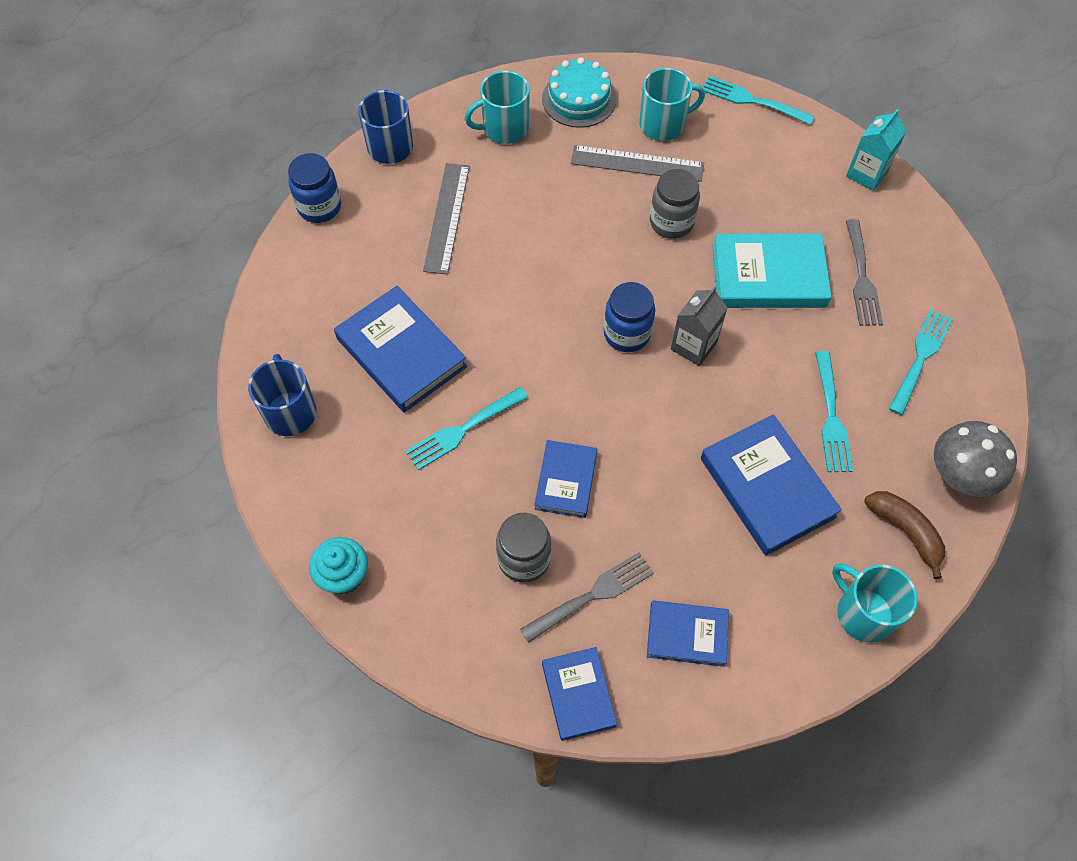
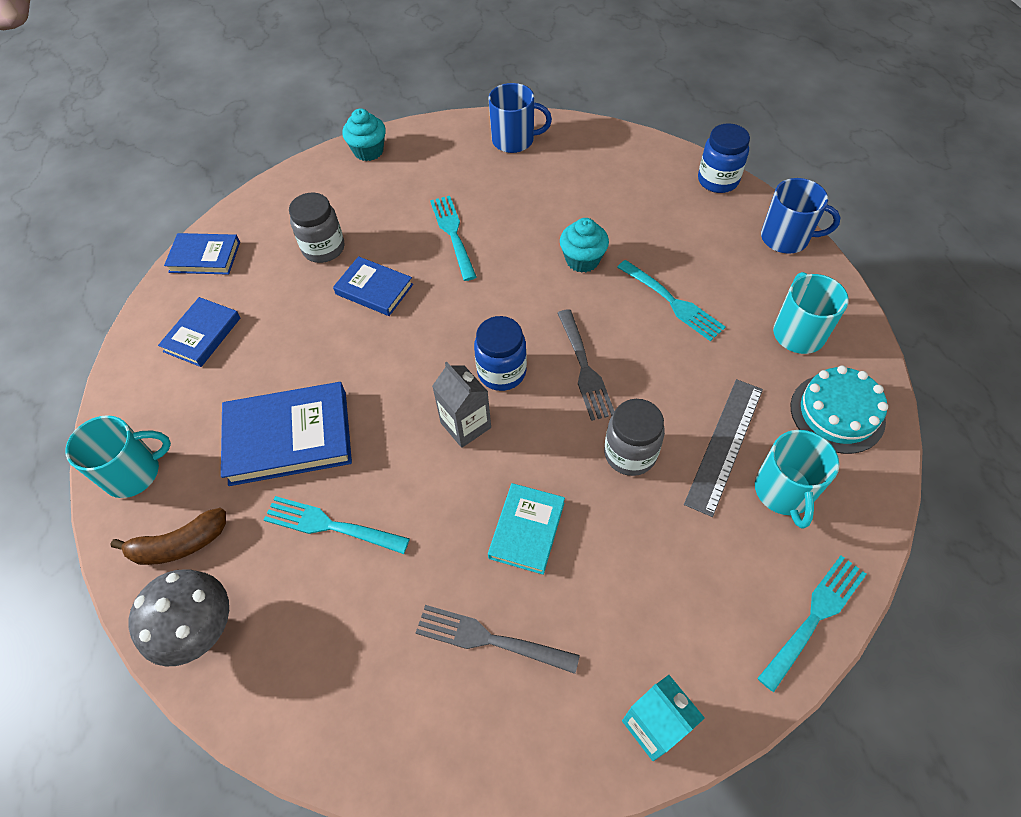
camera: 110 degrees right, 5 degrees down
(401, 353) = (543, 209): blue book -> none
(446, 217) = (684, 263): grey ruler -> none
(466, 300) = (582, 260): none -> turquoise cupcake
(592, 596) = (270, 282): grey fork -> grey fork (584, 368)
(768, 276) = (527, 530): turquoise book -> turquoise book, size x0.61
(920, 358) = (355, 659): turquoise fork -> turquoise fork (672, 302)

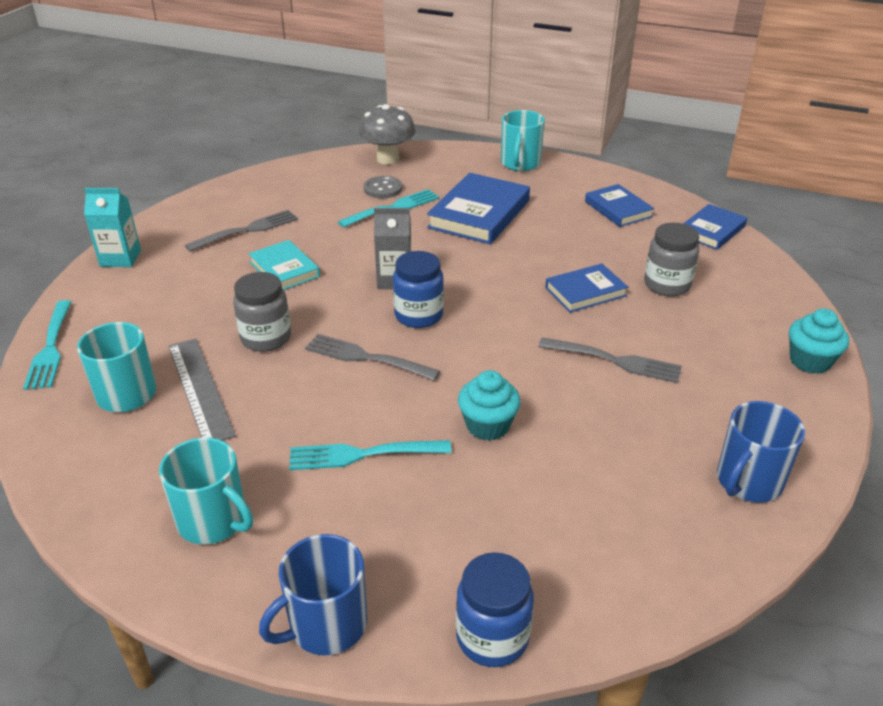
camera: 125 degrees right, 20 degrees down
(179, 544) = (449, 165): brown banana -> none
(290, 571) = (383, 189): none -> grey button
(453, 234) = (615, 361): turquoise fork -> grey fork
(837, 413) = (118, 477): turquoise cake -> none

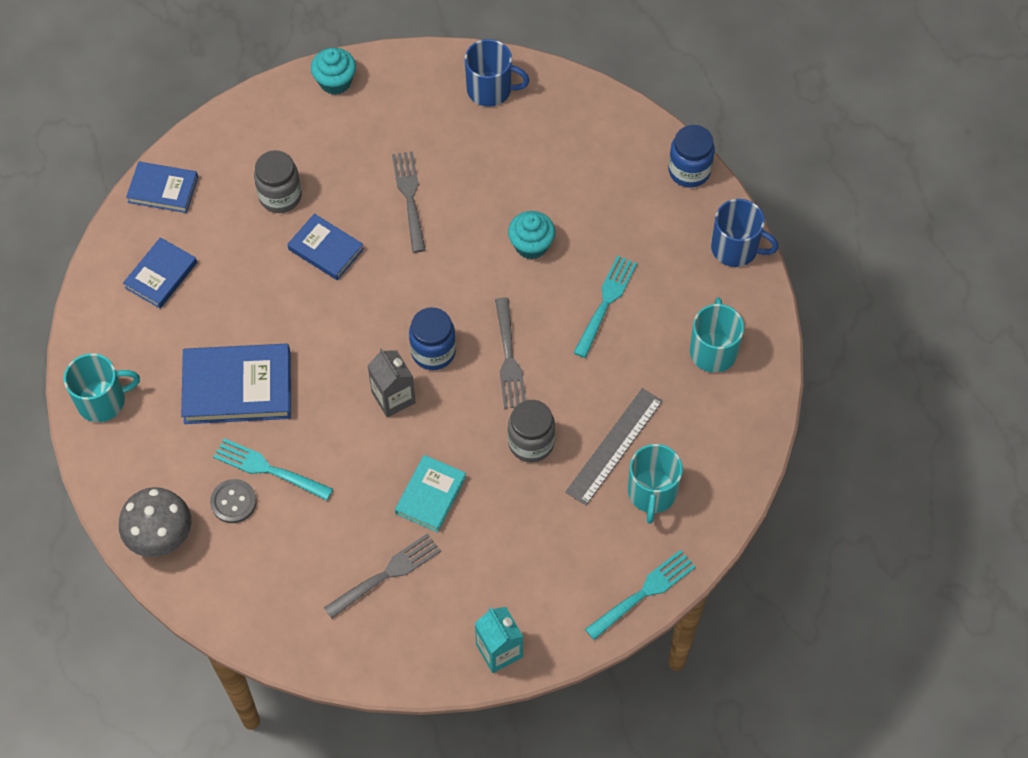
camera: 120 degrees left, 25 degrees up
(247, 230) = (386, 574): grey fork -> grey fork turned 120 degrees clockwise
(363, 454) = (606, 303): turquoise fork -> turquoise fork turned 120 degrees counterclockwise

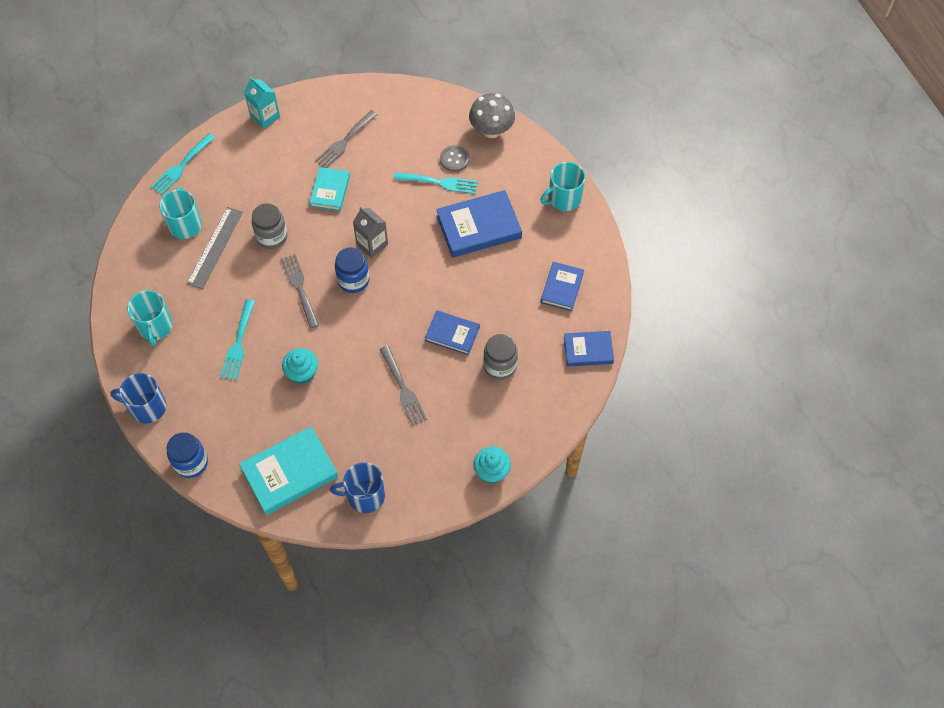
camera: 165 degrees right, 0 degrees up
(572, 133) = (289, 473): none -> turquoise book

